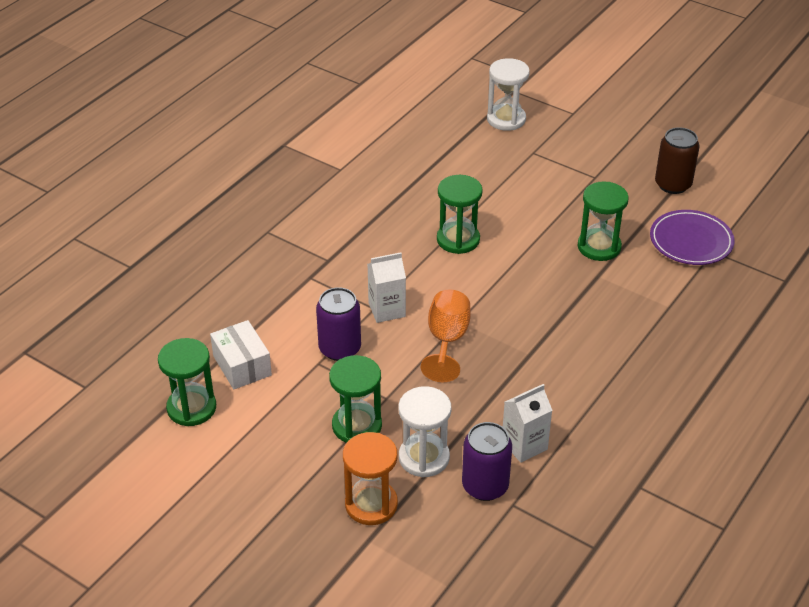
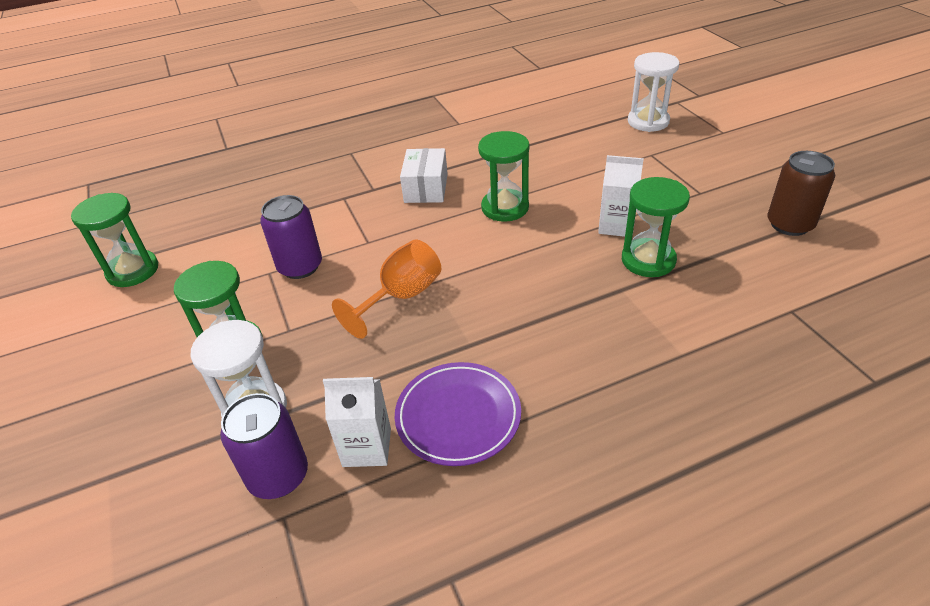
camera: 35 degrees right, 0 degrees up
(242, 365) = (210, 250): white box -> white box (426, 188)
(371, 504) = (155, 436): orange hourglass -> none
(387, 310) = (377, 247): white carton -> white carton (616, 225)
(691, 241) = (769, 290): purple plate -> purple plate (458, 416)

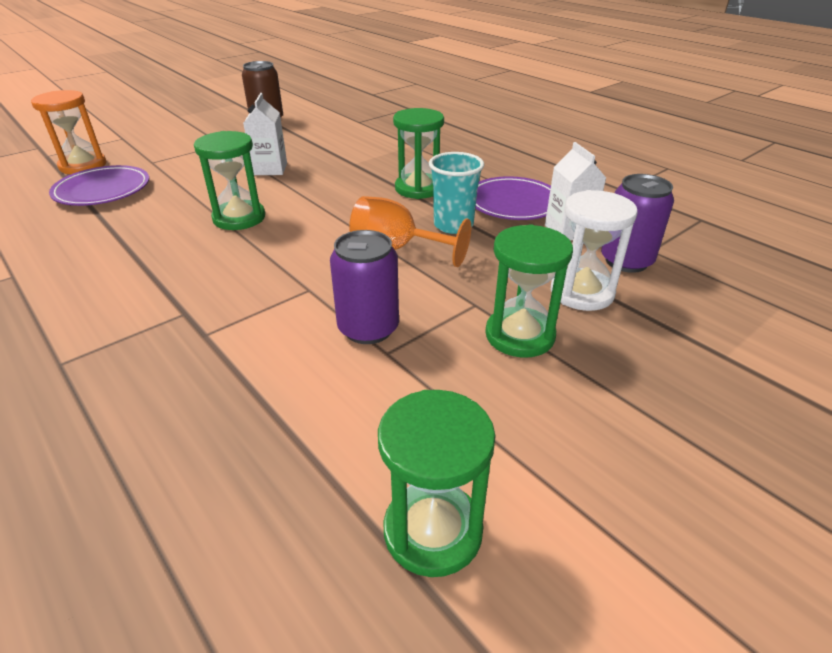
camera: 110 degrees left, 5 degrees down
(426, 188) = (191, 271): white box -> none
(427, 346) = (453, 225): none -> turquoise cup
(588, 137) = (102, 190): none -> purple plate
(648, 121) = (83, 165): white hourglass -> orange hourglass
(648, 260) = (316, 157): green hourglass -> green hourglass (418, 188)

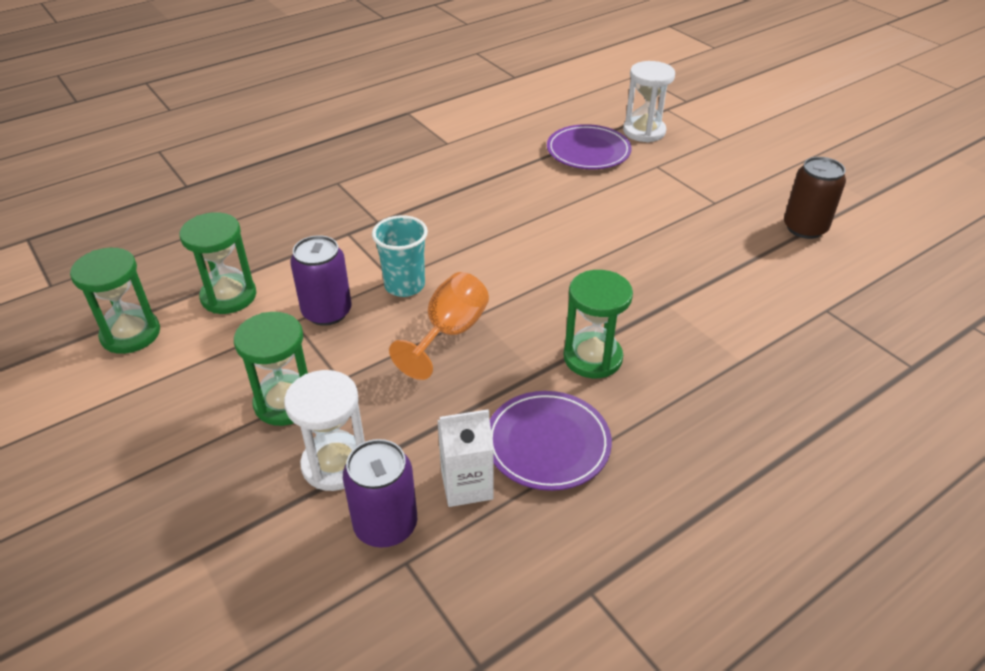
camera: 95 degrees right, 5 degrees up
(83, 165) = (644, 131): orange hourglass -> white hourglass
(239, 218) = (526, 231): green hourglass -> green hourglass (229, 296)
(270, 169) = (644, 241): white carton -> none
(453, 225) = (494, 380): turquoise cup -> turquoise cup (404, 285)

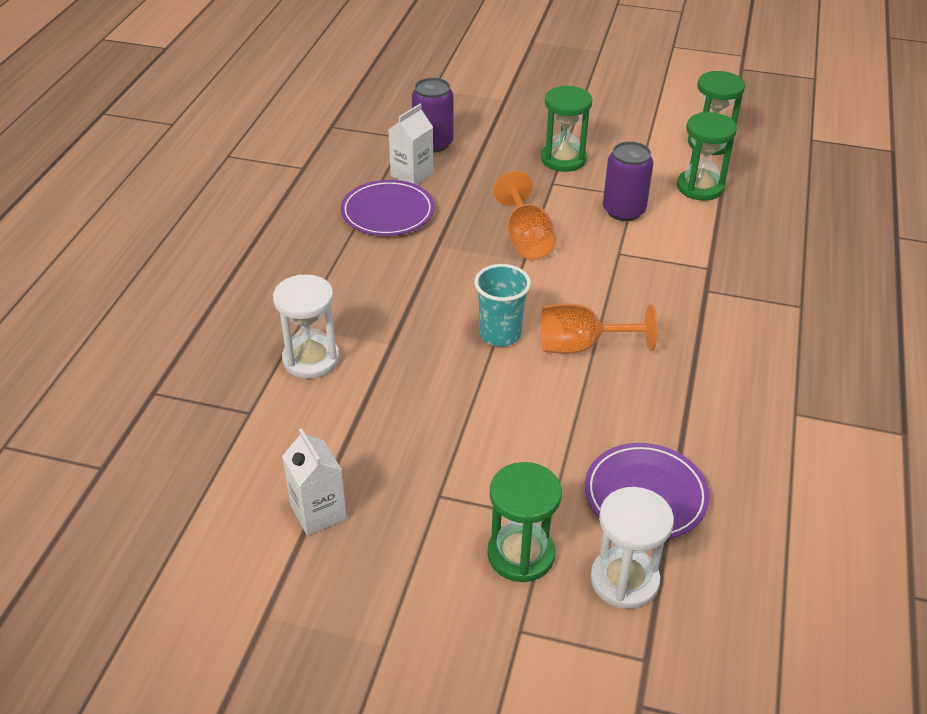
camera: 140 degrees right, 0 degrees up
(335, 464) = (493, 150): white hourglass -> white hourglass (311, 359)
(404, 285) = (603, 253): turquoise cup -> turquoise cup (500, 334)
(521, 232) = (581, 346): none -> orange goblet
(592, 357) = (410, 273): green hourglass -> green hourglass (521, 554)
(804, 228) = (318, 512): brown can -> white carton

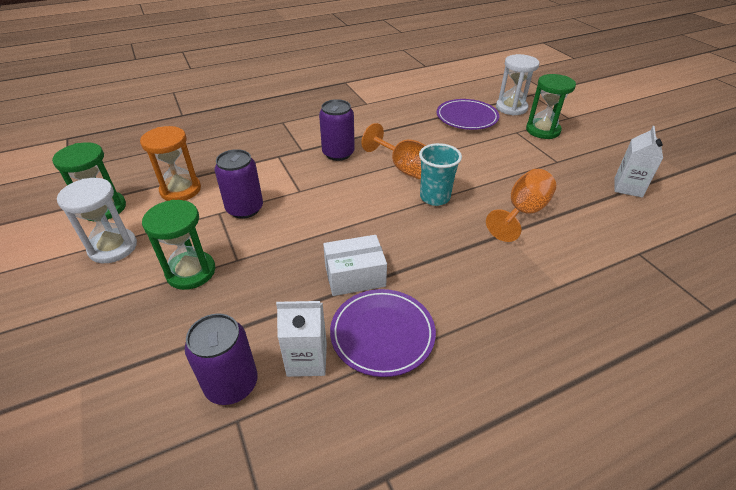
camera: 130 degrees left, 0 degrees up
(311, 359) = (569, 258): white hourglass -> white hourglass (113, 247)
(458, 228) = (355, 276): none -> white box
(526, 239) = (329, 235): orange goblet -> orange goblet (522, 212)
(669, 313) = (338, 153): none -> purple can
(700, 187) = (180, 190): green hourglass -> orange hourglass

